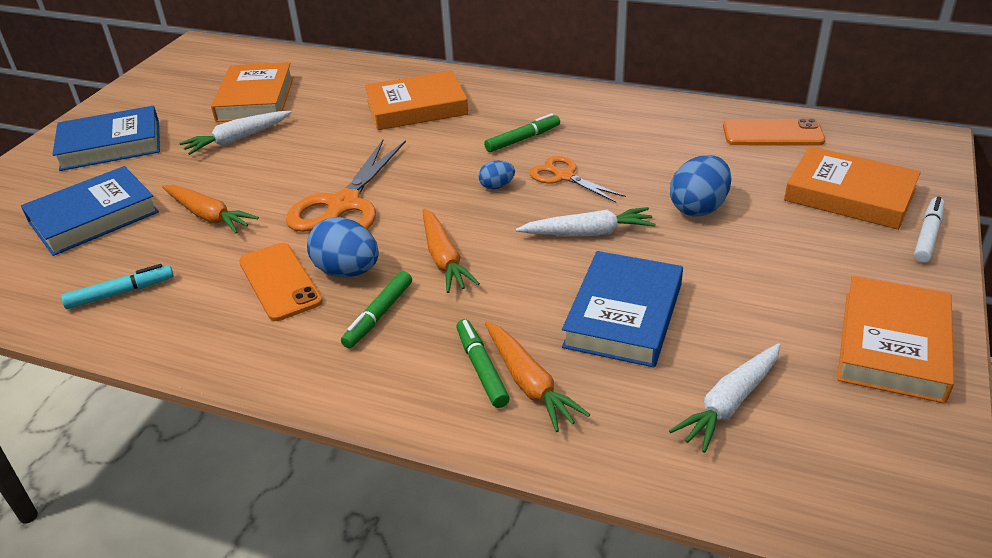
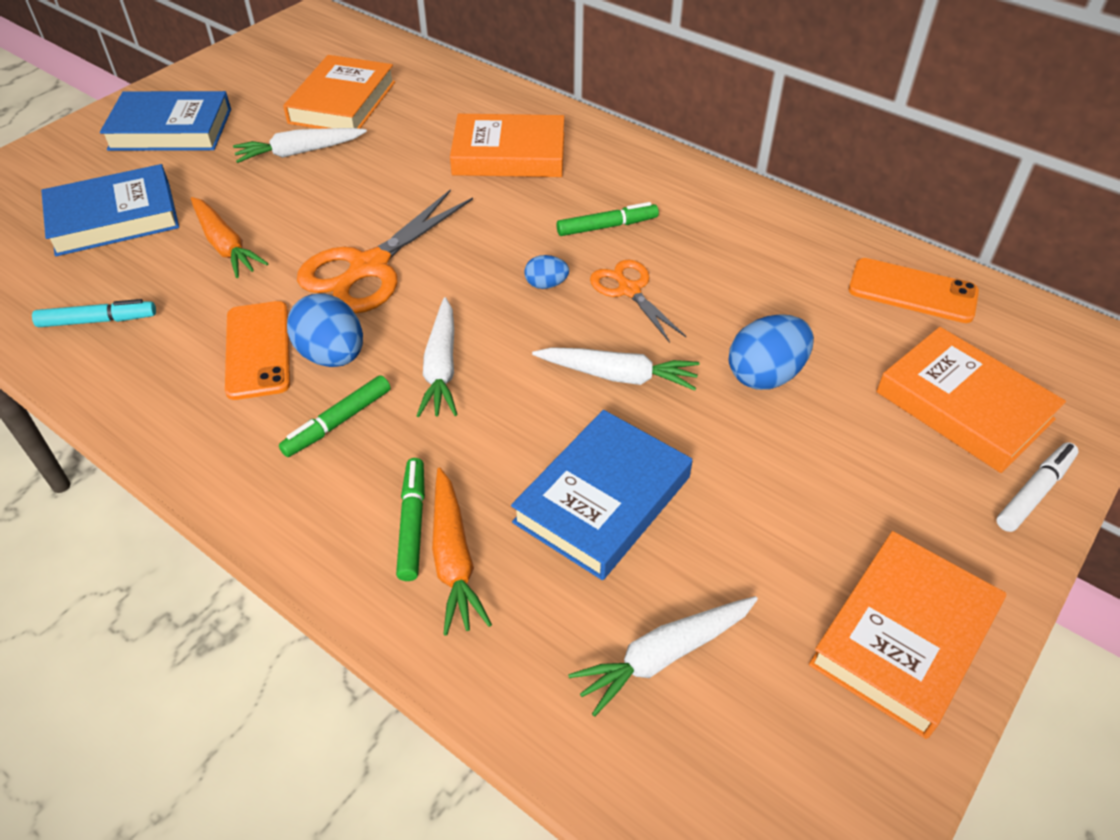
camera: 15 degrees right, 10 degrees up
(444, 259) = (441, 367): orange carrot -> white carrot

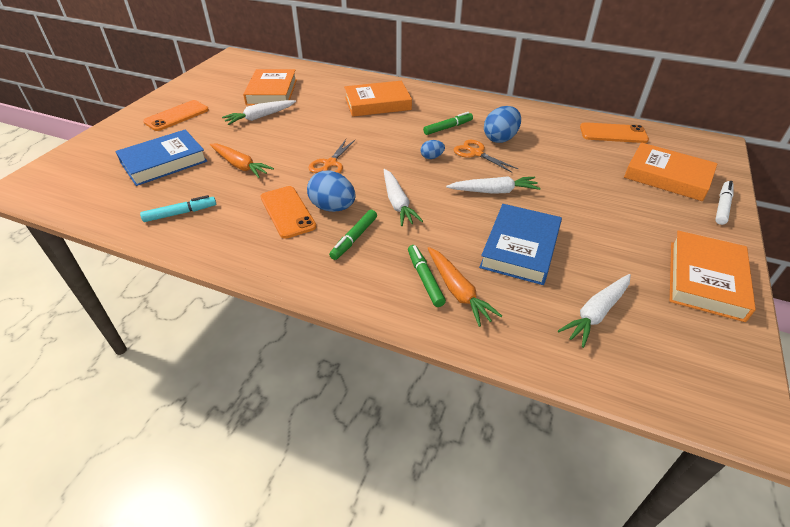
camera: 15 degrees left, 5 degrees down
(171, 129) = (177, 116): blue book -> orange phone
(369, 267) = (330, 163): orange scissors -> orange scissors, size x0.58
(765, 375) = (567, 179): blue egg -> blue egg (500, 139)

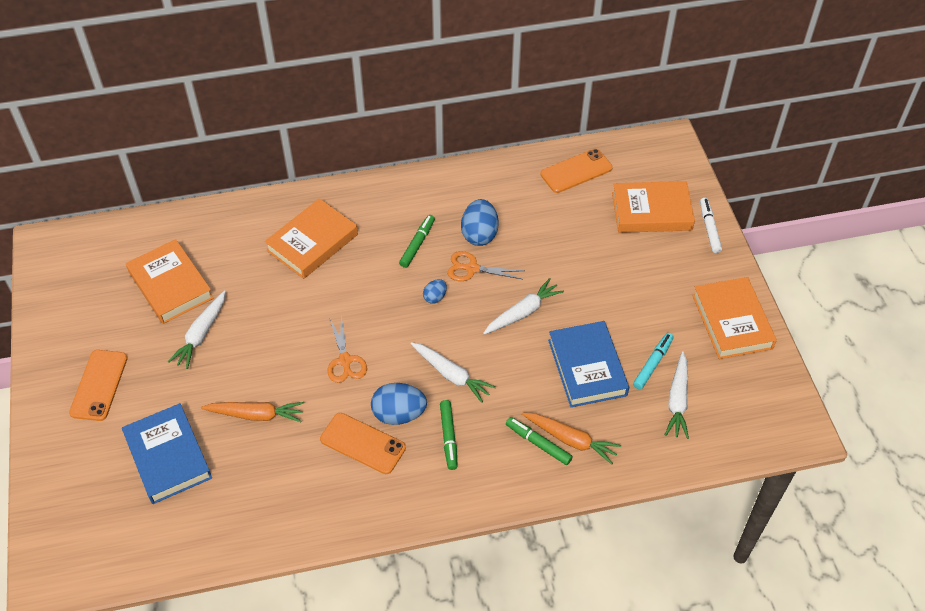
camera: 35 degrees left, 10 degrees up
(164, 162) = (168, 456): blue book -> blue book turned 45 degrees counterclockwise
(180, 213) = (263, 505): turquoise marker -> turquoise marker (653, 364)

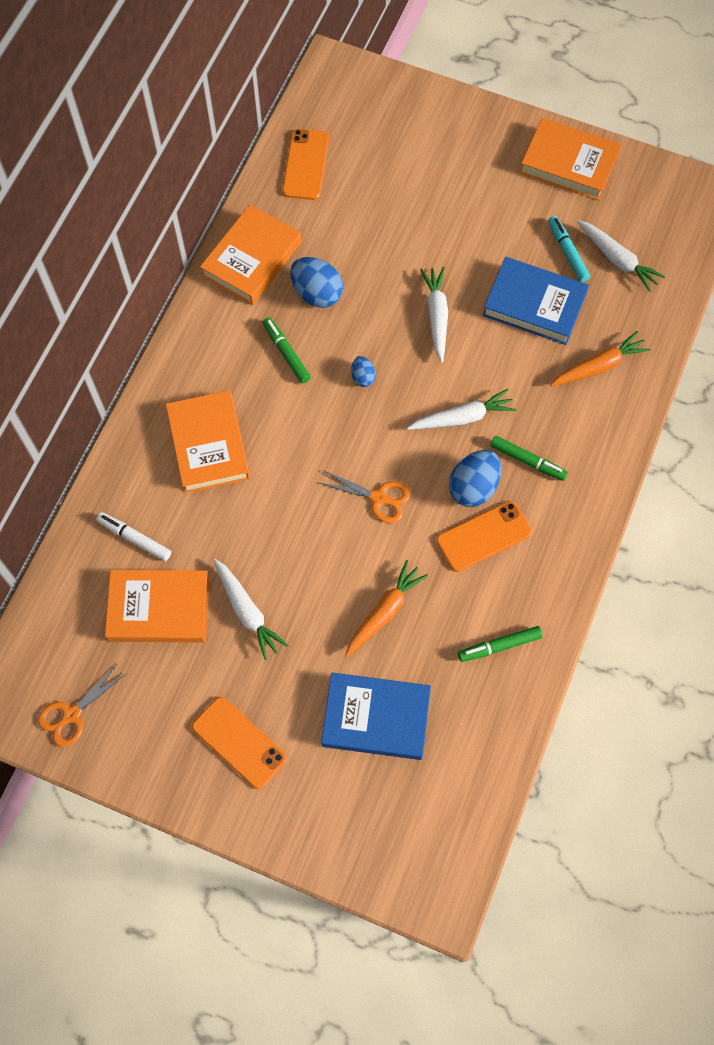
camera: 55 degrees left, 15 degrees up
(472, 268) = (353, 325): orange scissors -> orange scissors (72, 714)
(538, 443) = (584, 394): green marker -> green marker (499, 646)
(651, 211) = (403, 138): orange book -> orange book (252, 259)
(709, 228) = (458, 109): white marker -> white marker (135, 538)

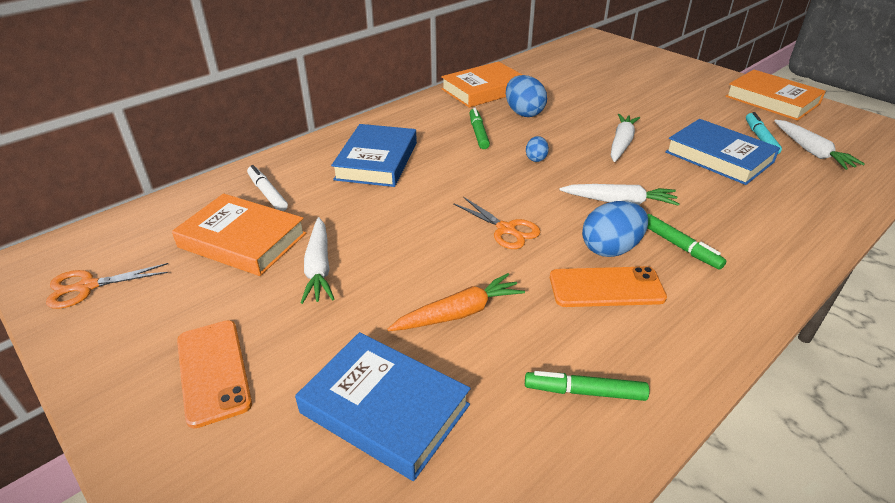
camera: 25 degrees right, 30 degrees down
(208, 445) = (377, 161): orange book -> blue book
(306, 165) = (552, 64): orange phone -> none
(599, 366) = (780, 205): orange carrot -> none

